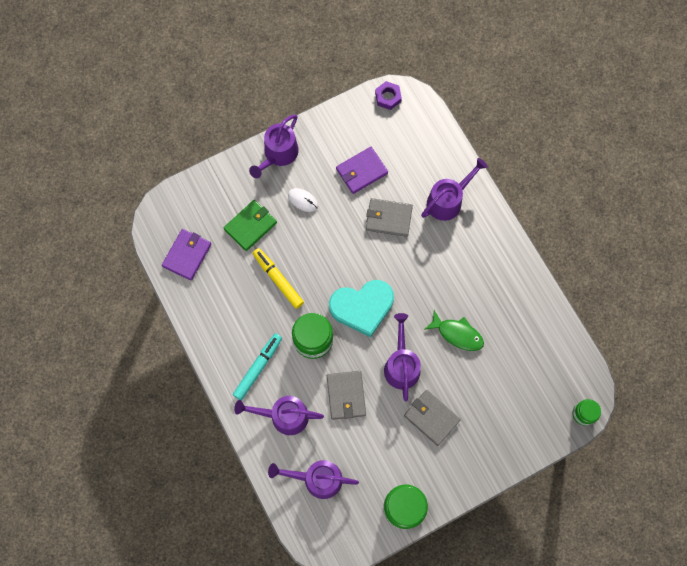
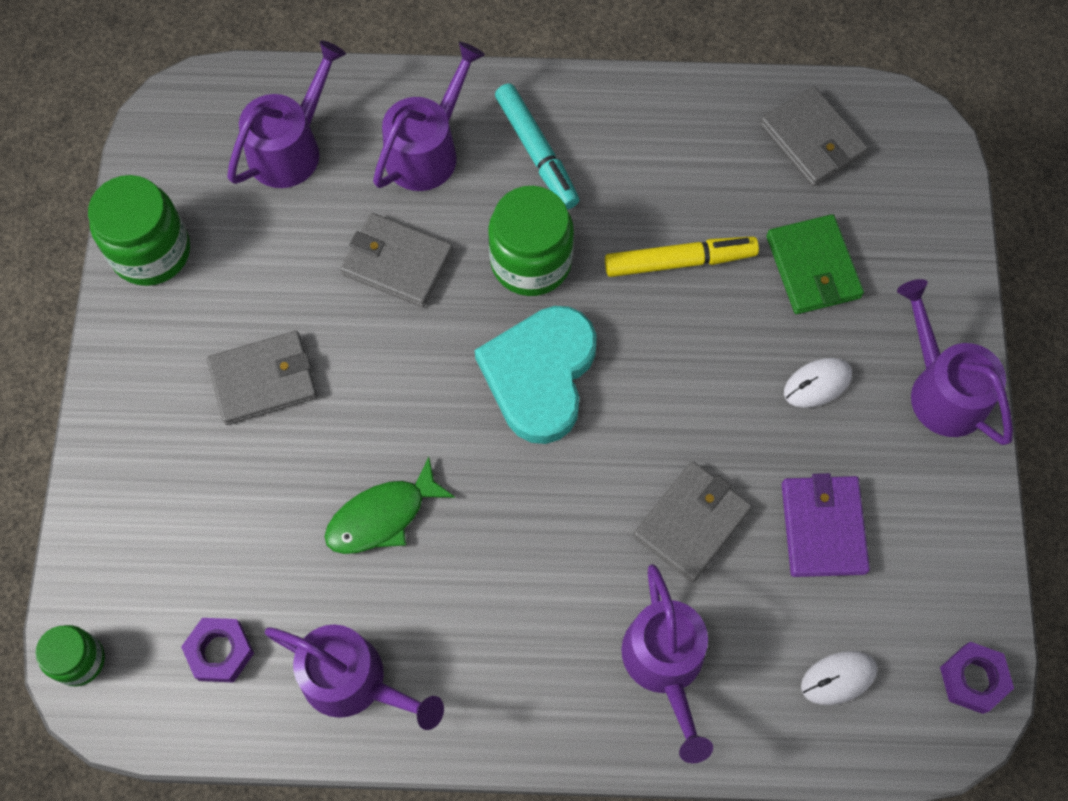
camera: 120 degrees right, 5 degrees down
(187, 255) = (812, 140): purple wallet -> grey wallet
(401, 365) = (390, 383): purple watering can -> purple watering can (354, 681)
(415, 141) = (838, 678): none -> white mouse
(546, 362) = (220, 651): none -> purple nut

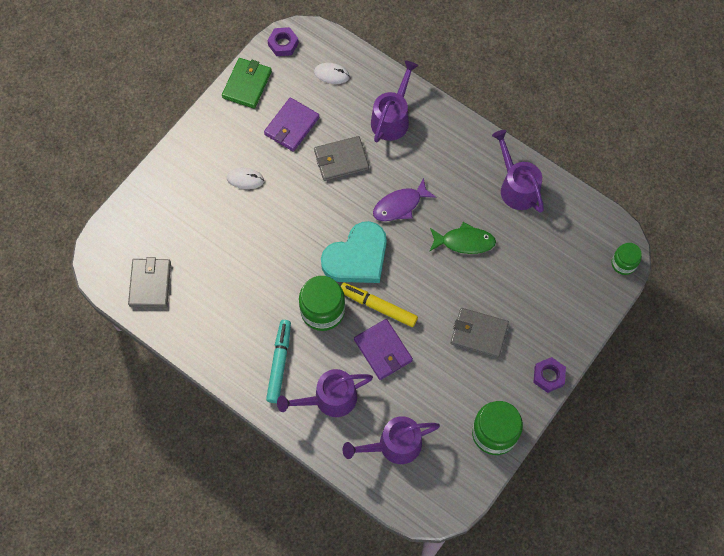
camera: 145 degrees left, 0 degrees up
(220, 651) = (564, 231): purple nut -> purple nut (548, 376)
(397, 262) = (383, 350): grey wallet -> purple wallet
(534, 508) = (400, 205): none -> purple fish
(679, 262) = (257, 267): yellow marker -> yellow marker (378, 306)
(813, 267) = (203, 227): green wallet -> green wallet (247, 84)
(941, 389) = (198, 145): purple watering can -> none

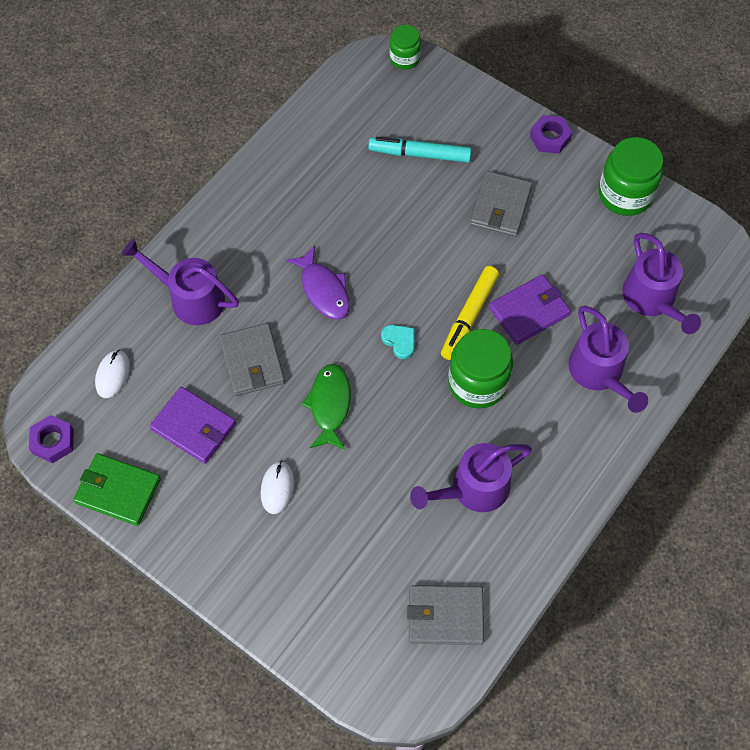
camera: 90 degrees left, 5 degrees down
(279, 363) = (555, 435): turquoise marker -> turquoise marker (419, 154)
(357, 257) = (399, 341): turquoise heart -> turquoise heart, size x0.40
(464, 242) = (376, 218): green fish -> green fish (330, 405)
(516, 186) = (300, 160): purple watering can -> purple watering can (473, 489)

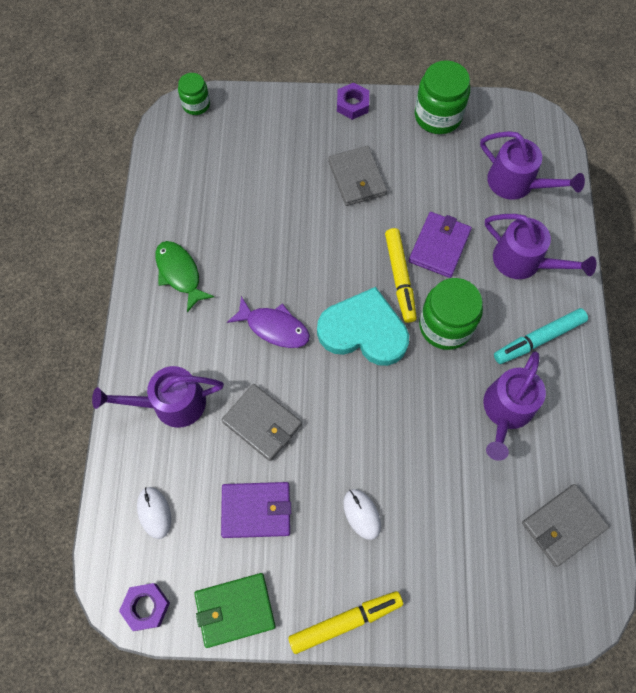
camera: 35 degrees left, 5 degrees up
(197, 561) = (345, 621): none -> yellow marker
(330, 405) = (350, 418): green fish -> green fish (180, 273)
(399, 341) = (363, 331): turquoise heart -> turquoise heart, size x2.48
(419, 154) = (265, 173): turquoise marker -> turquoise marker (538, 339)

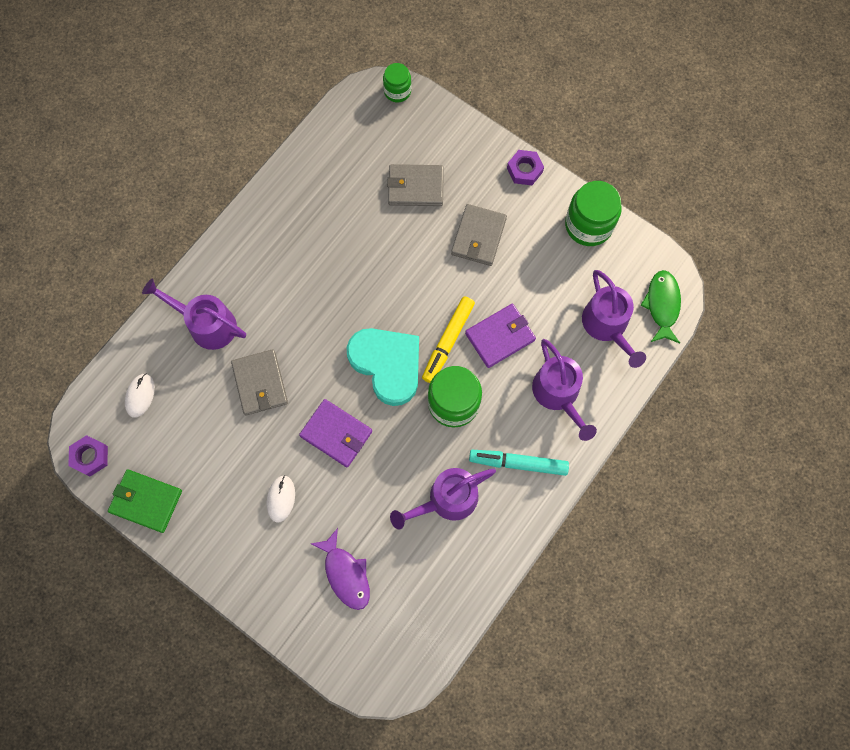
camera: 35 degrees right, 5 degrees up
(180, 273) = (284, 227): green fish -> green fish (662, 305)
(256, 510) = (210, 443): purple wallet -> purple wallet (336, 434)
(274, 327) = (322, 316): purple fish -> purple fish (346, 574)
(345, 621) = (213, 563): yellow marker -> none
(563, 525) = (420, 611): grey wallet -> grey wallet (415, 187)

